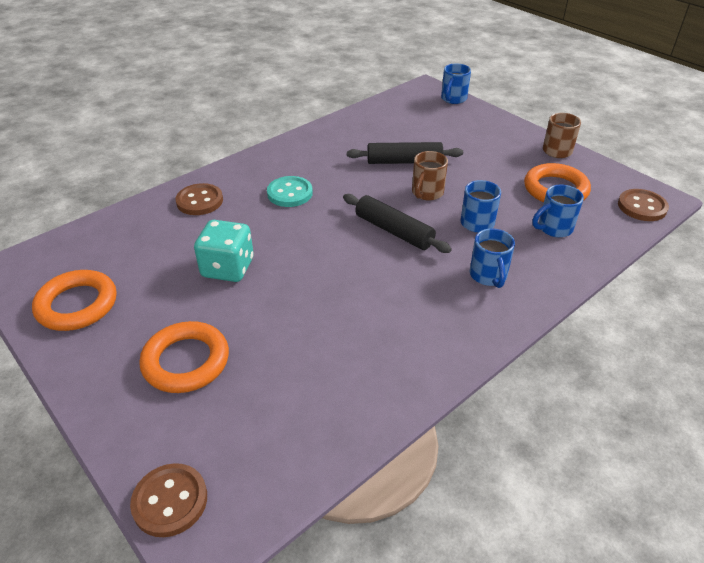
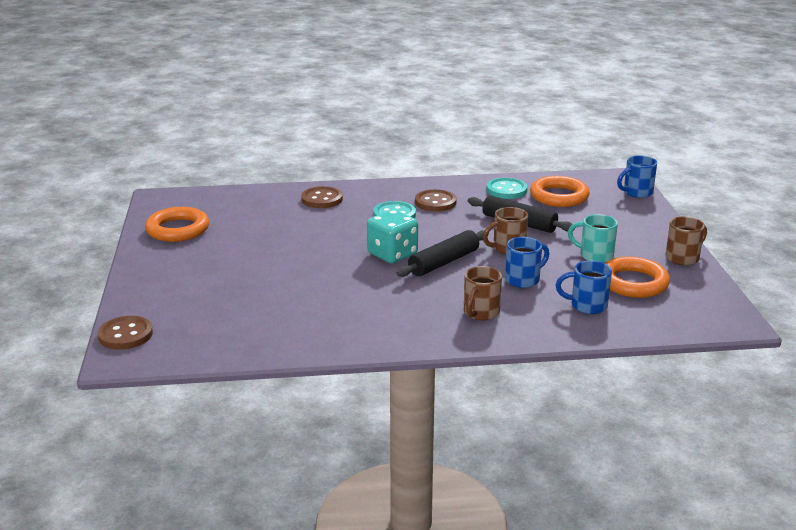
camera: 35 degrees right, 15 degrees down
(186, 361) = (207, 279): orange ring -> orange ring (559, 196)
(228, 268) = (293, 243): turquoise dice -> turquoise dice (392, 254)
(355, 130) = (506, 190): none -> turquoise button
(393, 231) = (444, 262): black rolling pin -> black rolling pin turned 60 degrees clockwise
(488, 276) = (480, 313): blue mug -> brown mug
(498, 173) = (595, 255): none -> turquoise mug
(642, 207) = (702, 321): brown button -> brown button (435, 202)

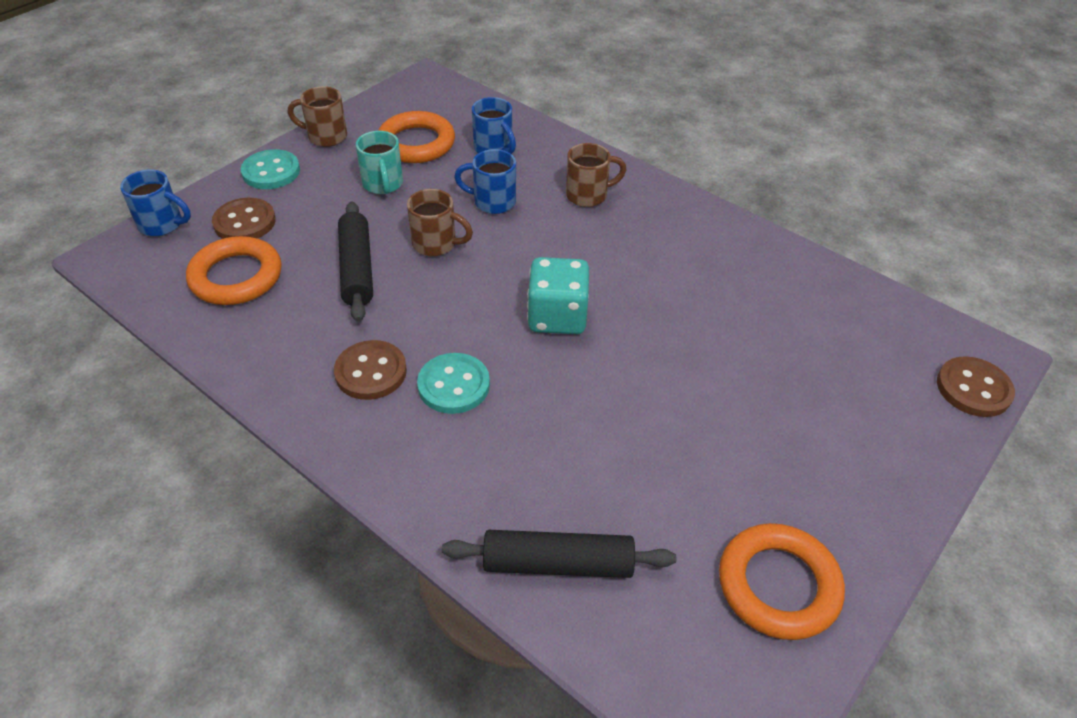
camera: 135 degrees left, 20 degrees up
(322, 199) = (491, 500): brown button -> brown button (244, 222)
(444, 262) = (525, 269): black rolling pin -> black rolling pin (558, 563)
(506, 190) = (258, 331): turquoise button -> turquoise button (271, 172)

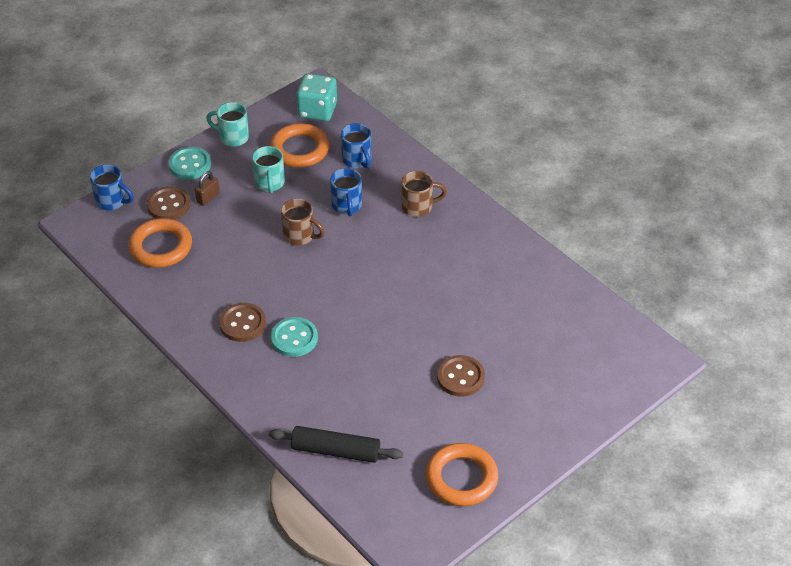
camera: 10 degrees right, 0 degrees up
(300, 208) = (208, 198): none -> brown padlock
(326, 136) = (232, 137): brown mug -> turquoise mug
(357, 269) = (242, 249): black rolling pin -> none
(492, 202) = (347, 206): blue mug -> blue mug turned 120 degrees counterclockwise
(557, 317) = (372, 299): turquoise dice -> turquoise dice (317, 110)
(973, 389) = (638, 379): brown button -> brown button (460, 377)

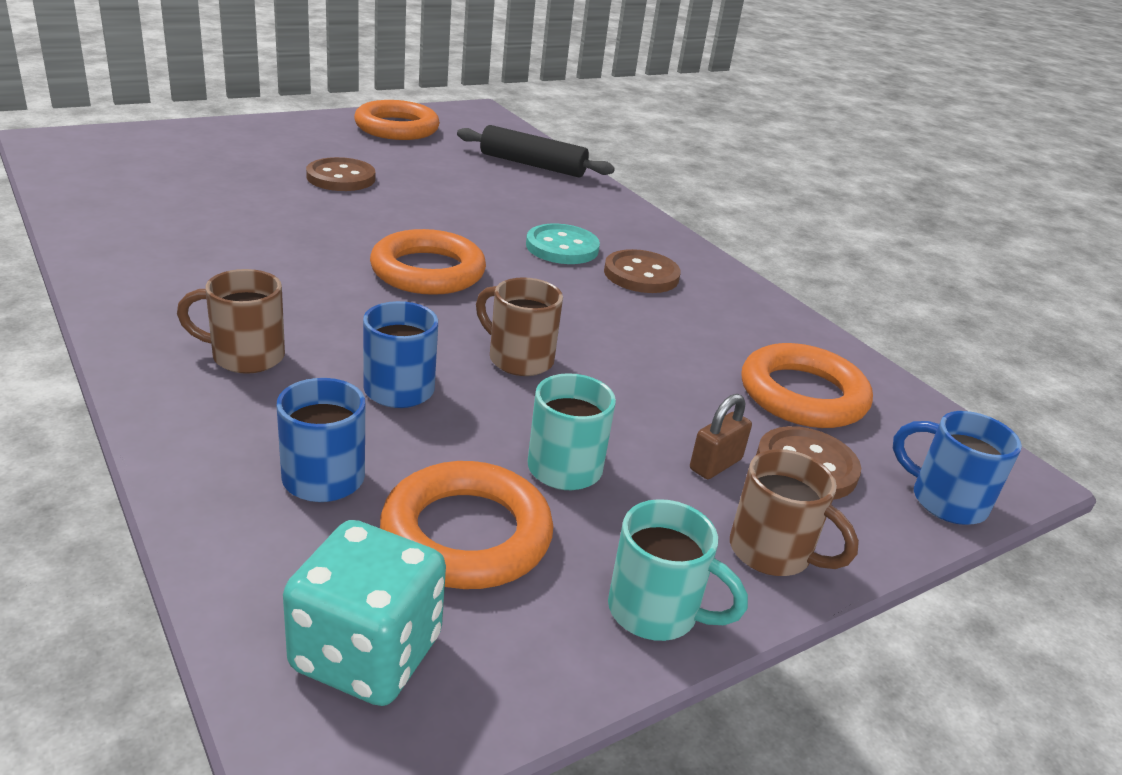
camera: 175 degrees left, 15 degrees down
(190, 165) = (773, 553): turquoise button -> brown mug
(365, 290) = (428, 271): none -> orange ring

